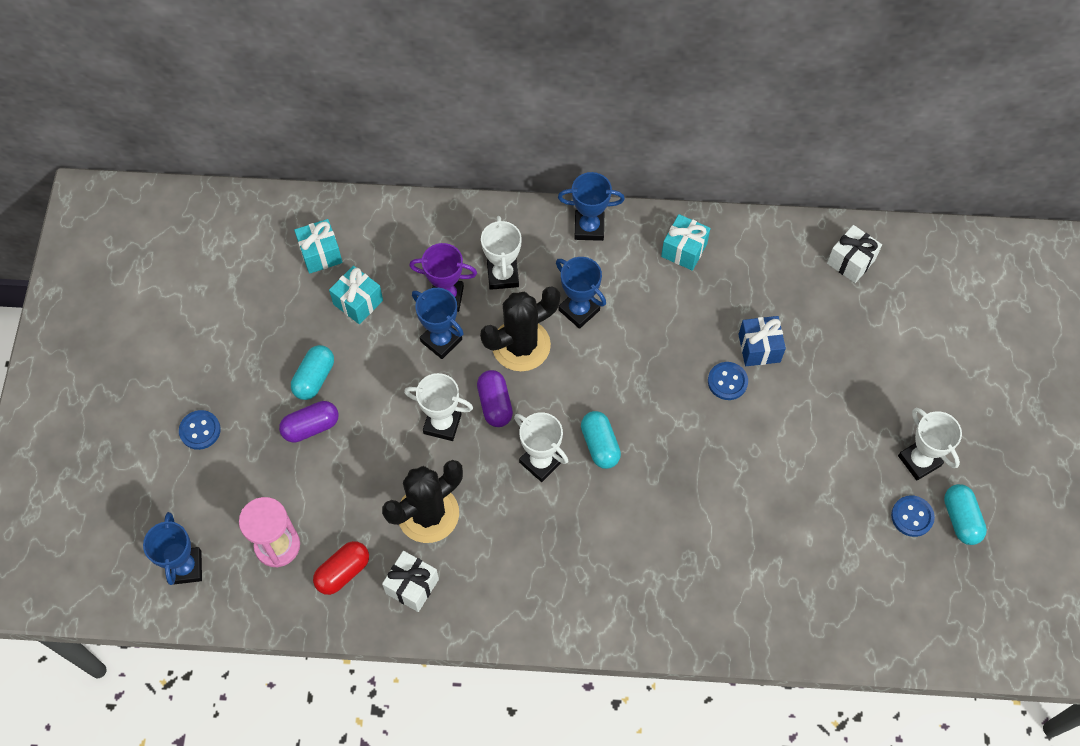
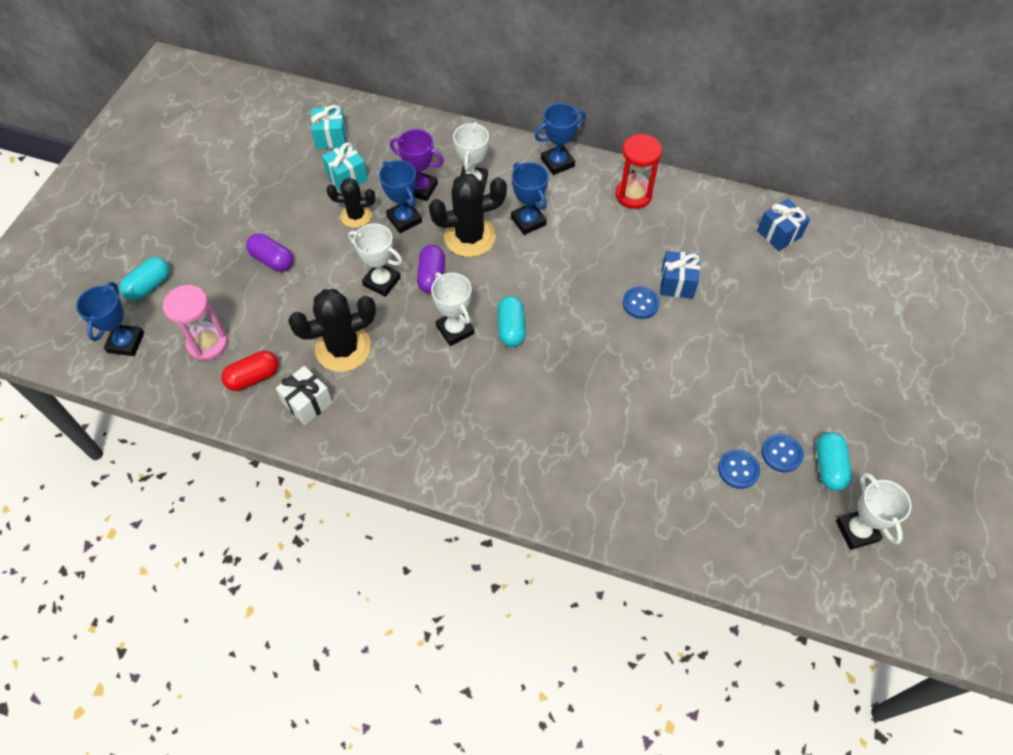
camera: 15 degrees right, 5 degrees down
(200, 430) = (182, 243): blue button -> blue button (738, 469)
(311, 427) = (272, 260): purple capsule -> purple capsule turned 45 degrees clockwise
(314, 378) = (290, 225): turquoise capsule -> turquoise capsule (149, 286)
(385, 349) = (356, 216): none -> black cactus
(589, 227) = (557, 162): blue trophy -> blue trophy turned 45 degrees counterclockwise
(684, 250) = (633, 195): turquoise gift -> red hourglass
(851, 261) = (779, 234): white gift -> blue gift
(919, 461) = (801, 407): white trophy -> white trophy (857, 531)

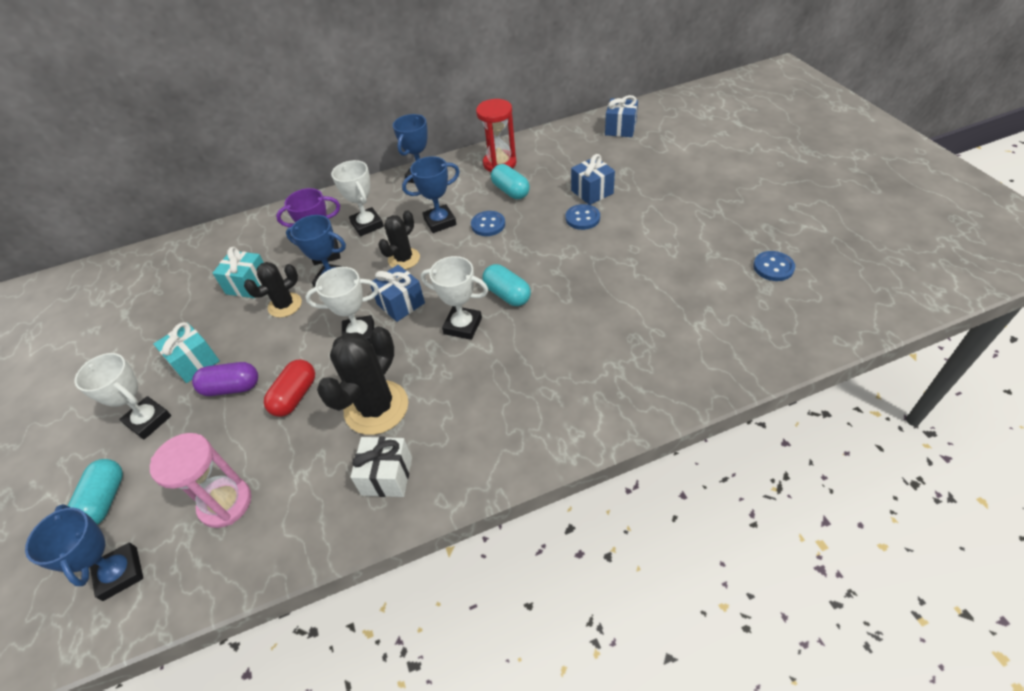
camera: 35 degrees left, 10 degrees down
(253, 377) = (307, 496): red capsule -> red capsule (295, 396)
(331, 137) = (203, 267): turquoise gift -> turquoise gift (195, 362)
(431, 276) = (401, 303): purple capsule -> blue gift
(470, 237) = (404, 259): black cactus -> black cactus, size x0.61
(528, 221) = (440, 222): blue trophy -> blue trophy turned 45 degrees counterclockwise
(781, 453) = (784, 239): blue button -> blue button (488, 225)
(828, 467) = (820, 226): turquoise capsule -> turquoise capsule (510, 191)
(857, 531) = (885, 248): white trophy -> white trophy (148, 420)

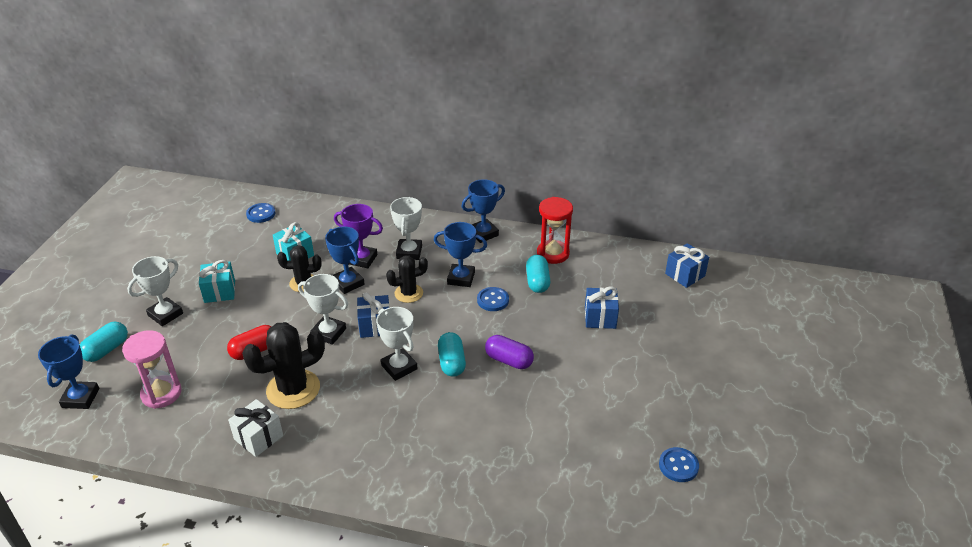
camera: 30 degrees right, 10 degrees down
(148, 420) = (165, 314): white trophy -> white trophy turned 60 degrees clockwise
(232, 387) = (225, 322): purple capsule -> purple capsule (509, 360)
(582, 218) = (569, 335): blue button -> blue button (261, 214)

